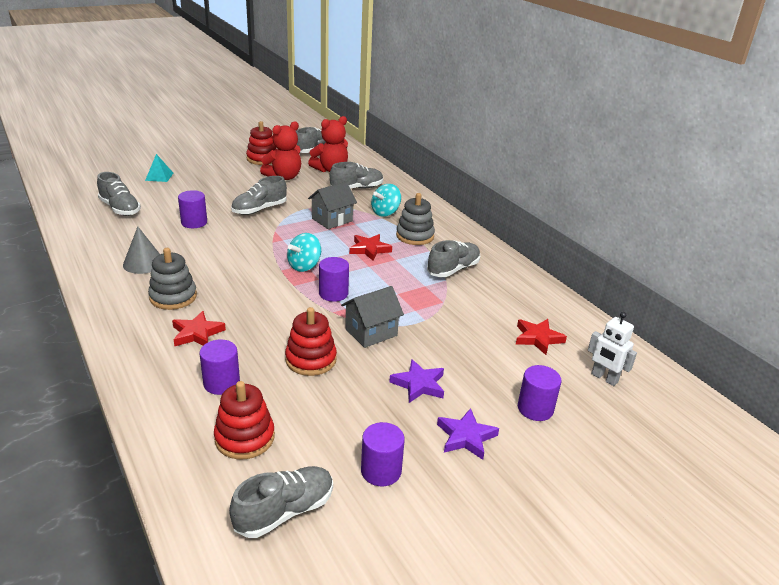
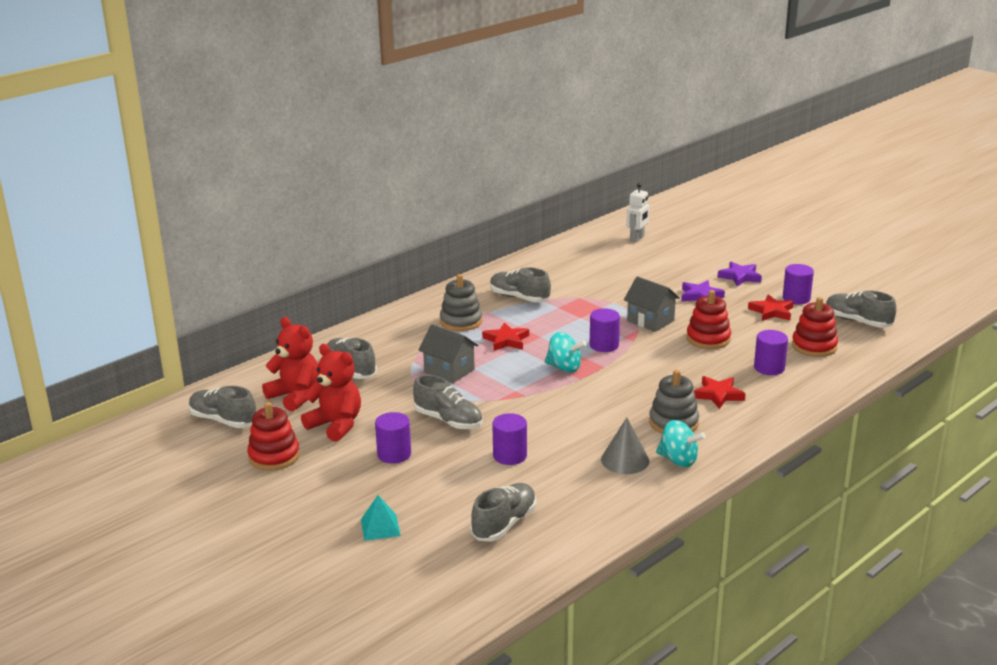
camera: 100 degrees left, 5 degrees down
(385, 212) = (412, 343): turquoise spinning top -> turquoise spinning top (678, 460)
(535, 409) = (691, 258): purple cylinder -> purple cylinder (394, 454)
(538, 338) = (605, 260): red star -> red star (771, 311)

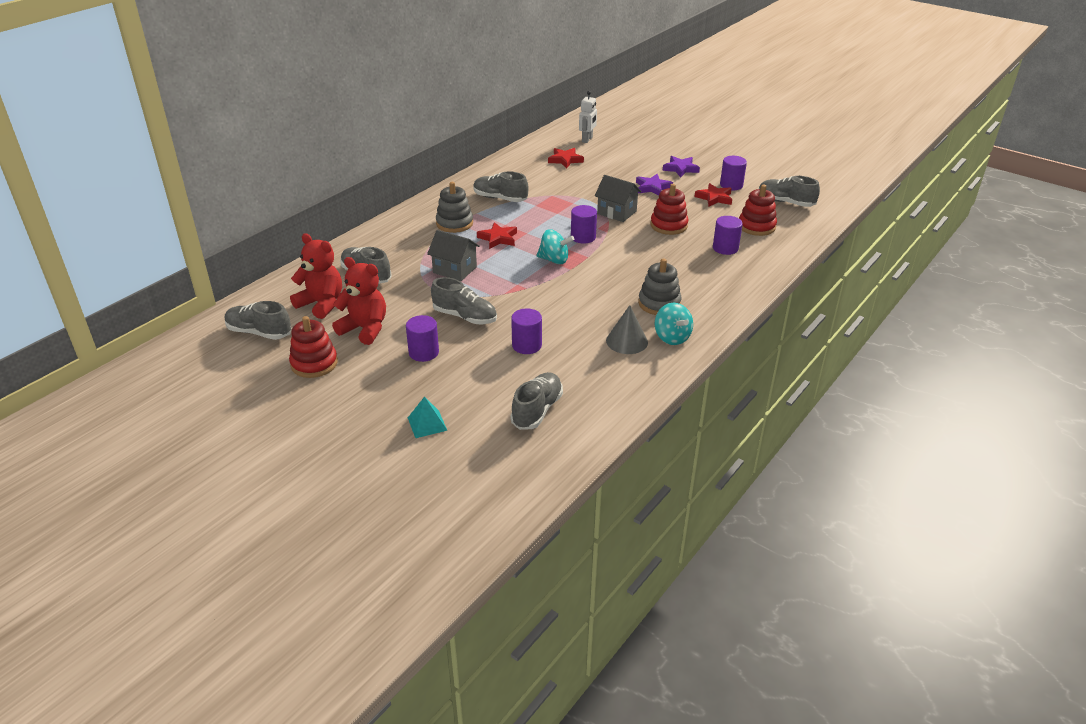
camera: 10 degrees left, 10 degrees up
(678, 460) = (672, 337): turquoise spinning top -> turquoise spinning top turned 45 degrees clockwise
(718, 395) = (690, 275): red star -> red star (565, 160)

